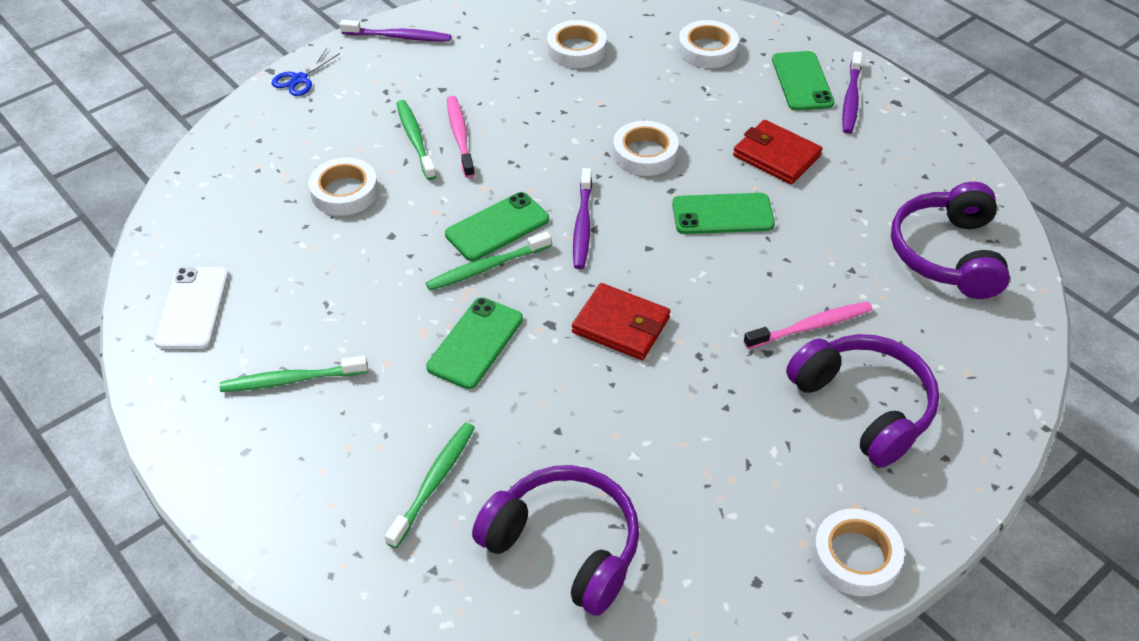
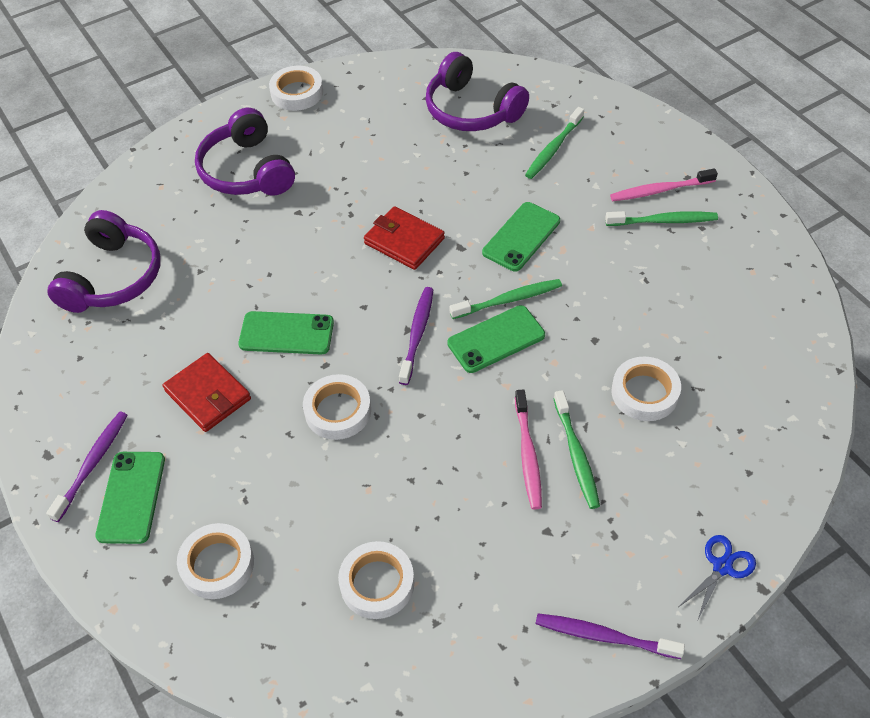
camera: 170 degrees left, 5 degrees up
(192, 308) = (759, 285): white phone -> none
(810, 327) = (257, 227): pink toothbrush -> pink toothbrush (660, 190)

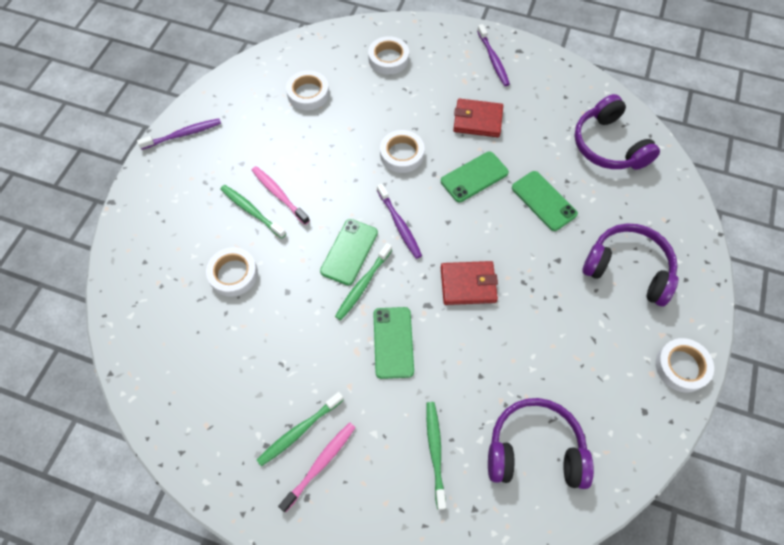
camera: 140 degrees right, 10 degrees up
(131, 497) = (458, 58): green phone -> green phone (543, 201)
(722, 567) = (138, 200): blue scissors -> none

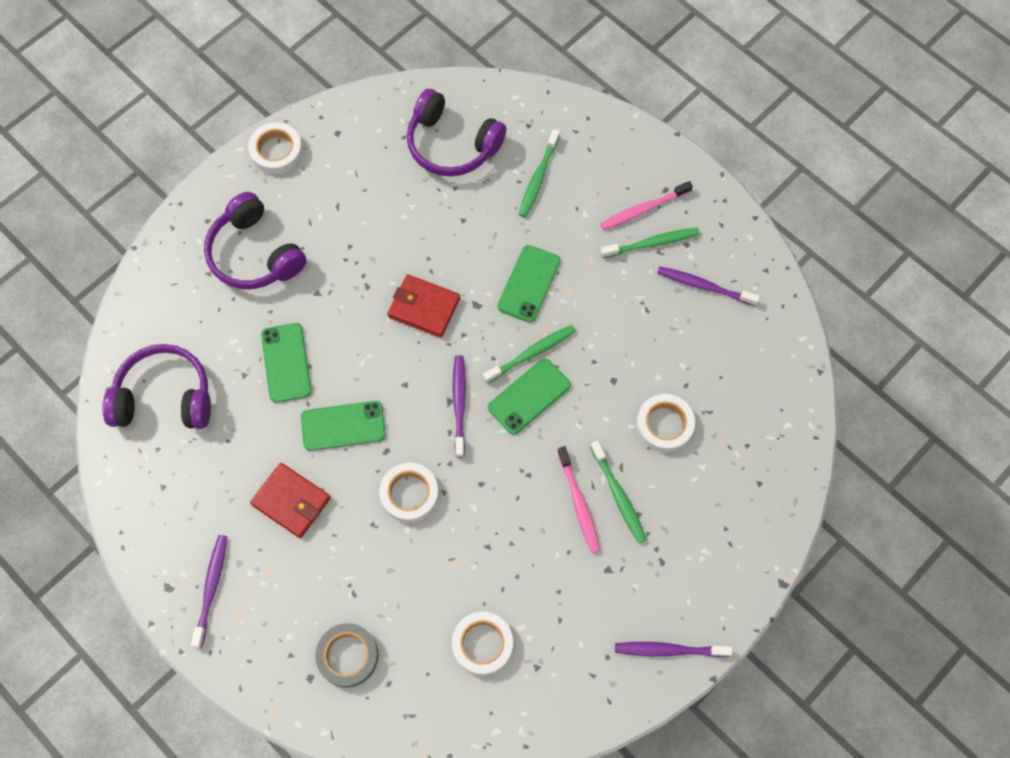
camera: 155 degrees left, 5 degrees up
(235, 409) = (704, 286): none -> purple toothbrush
(388, 59) = (348, 656): white tape -> grey tape
(608, 145) = (164, 397): purple headphones -> purple headphones turned 90 degrees counterclockwise

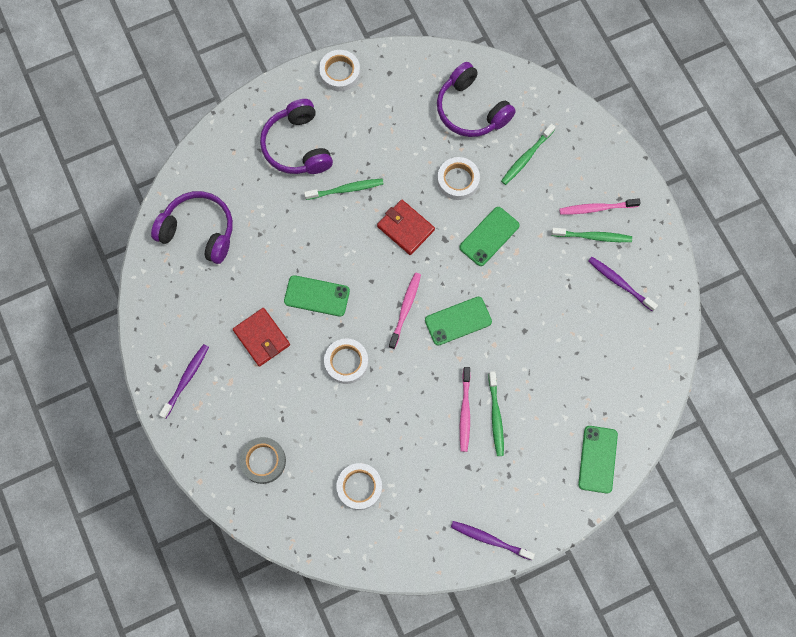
camera: 20 degrees right, 5 degrees up
(286, 362) = (292, 235): green phone -> green phone (597, 459)
(459, 404) = (405, 309): purple toothbrush -> pink toothbrush
(531, 354) = (471, 290): green toothbrush -> green toothbrush (345, 189)
(664, 425) = (549, 377): white tape -> white tape (458, 180)

